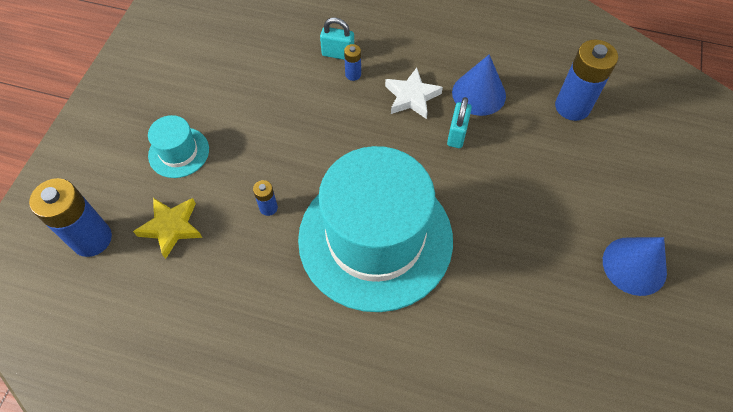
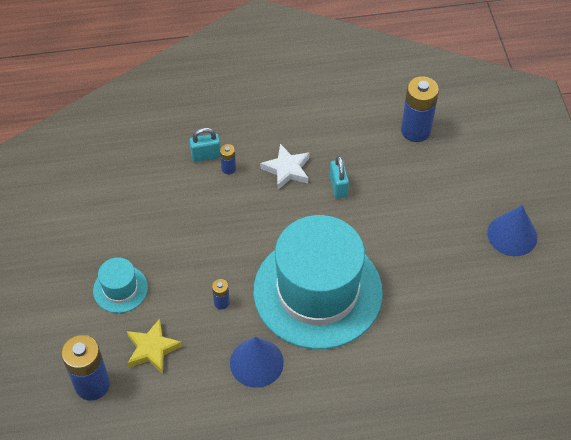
camera: 25 degrees left, 5 degrees down
(479, 94) = (339, 147): blue cone -> blue cone (256, 362)

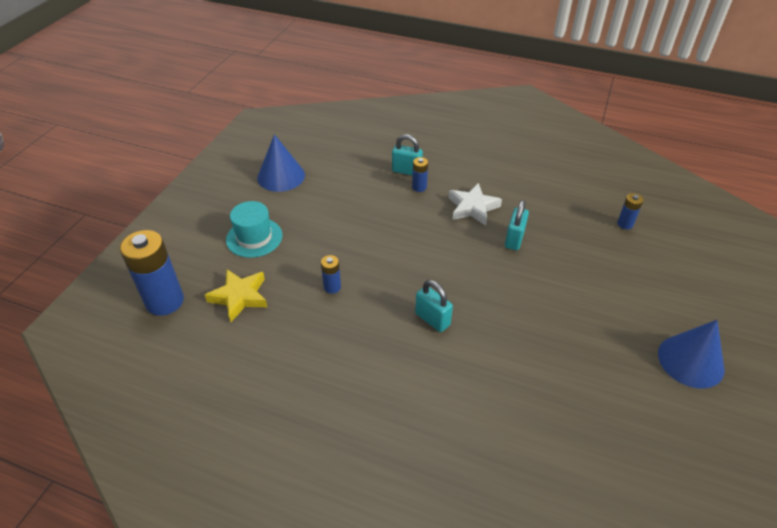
camera: 30 degrees right, 10 degrees down
(256, 362) = (324, 355): blue cone -> blue cone (281, 176)
(317, 291) = (432, 319): turquoise hat -> turquoise padlock
(415, 130) = (625, 224): blue battery -> blue battery, size x0.47

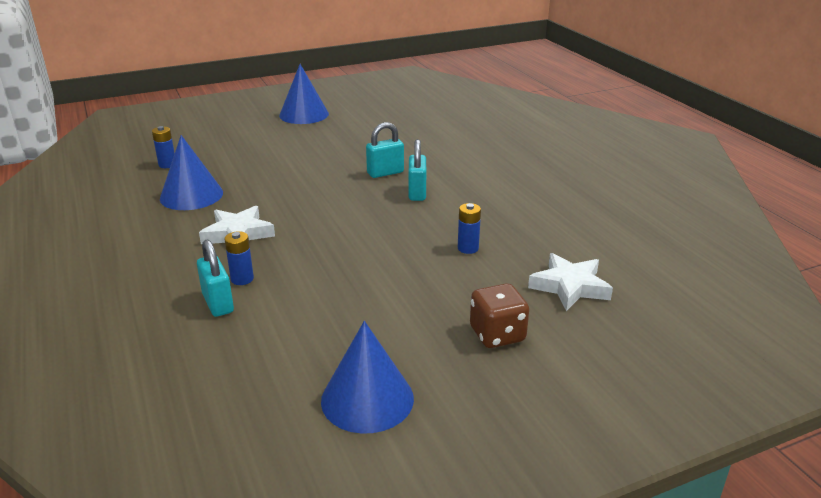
camera: 135 degrees left, 15 degrees down
(165, 301) = (661, 325): blue battery -> none
(239, 297) = (569, 286): yellow star -> white star
(254, 237) = (497, 334): turquoise hat -> brown dice
(514, 239) = (261, 198): turquoise padlock -> turquoise padlock (385, 173)
(553, 213) = (191, 195): none -> blue cone

